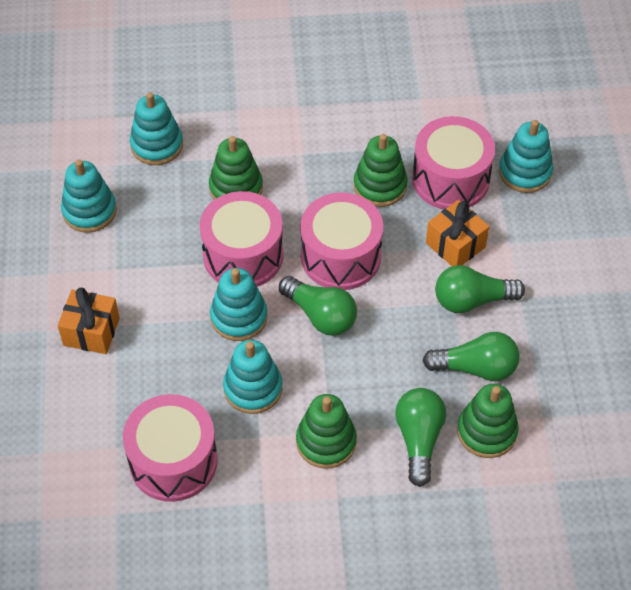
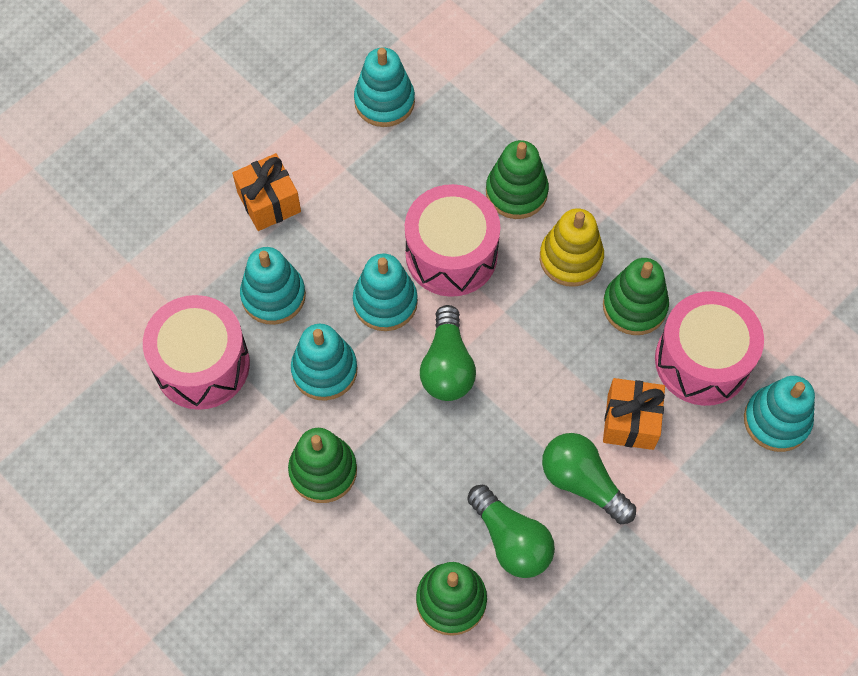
camera: 50 degrees right, 10 degrees up
(157, 145) = (501, 95): turquoise stacking toy -> turquoise stacking toy (273, 296)
(313, 194) = (571, 258): none -> yellow stacking toy
(341, 256) = (525, 334): pink drum -> none
(419, 439) = (392, 547): green light bulb -> none

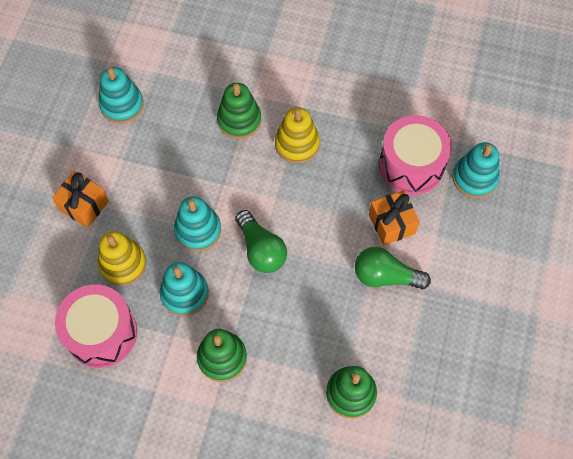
camera: 30 degrees left, 0 degrees up
(273, 296) = (123, 264): turquoise stacking toy -> yellow stacking toy
(451, 254) = (222, 179): pink drum -> none
(511, 540) = (365, 335): green light bulb -> none
(634, 306) = (352, 153): green stacking toy -> none

